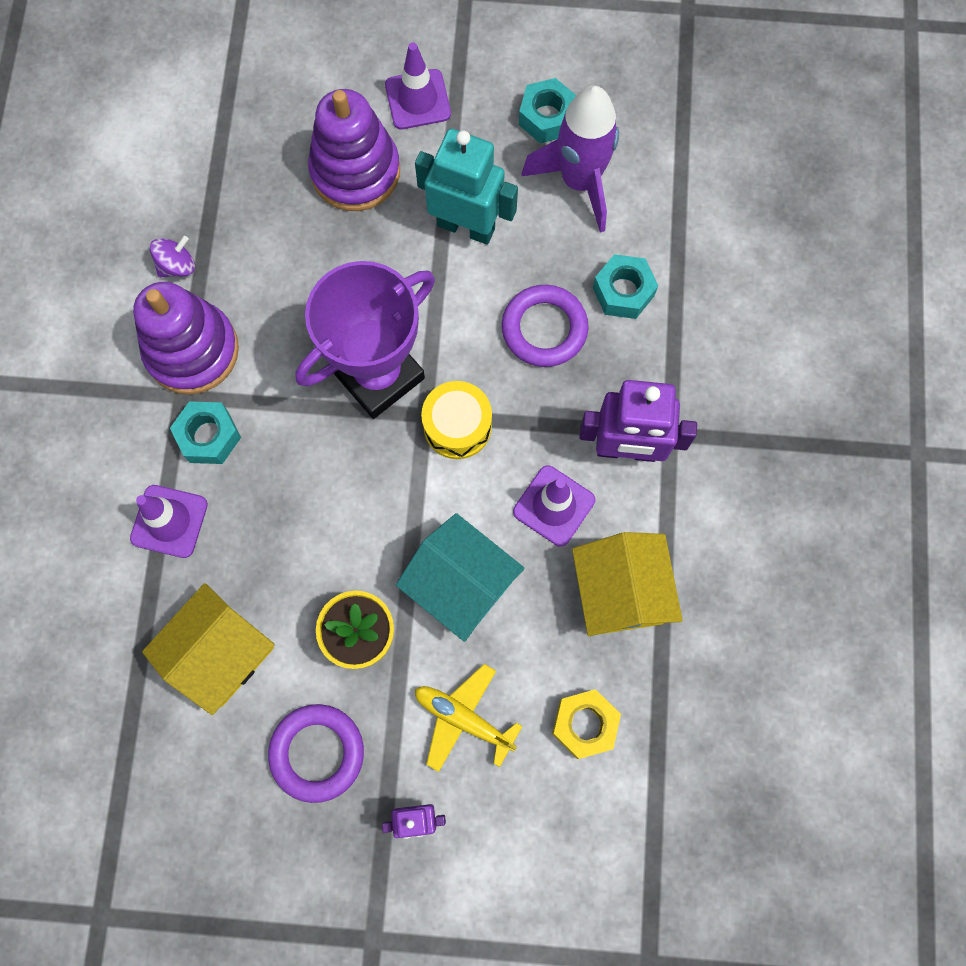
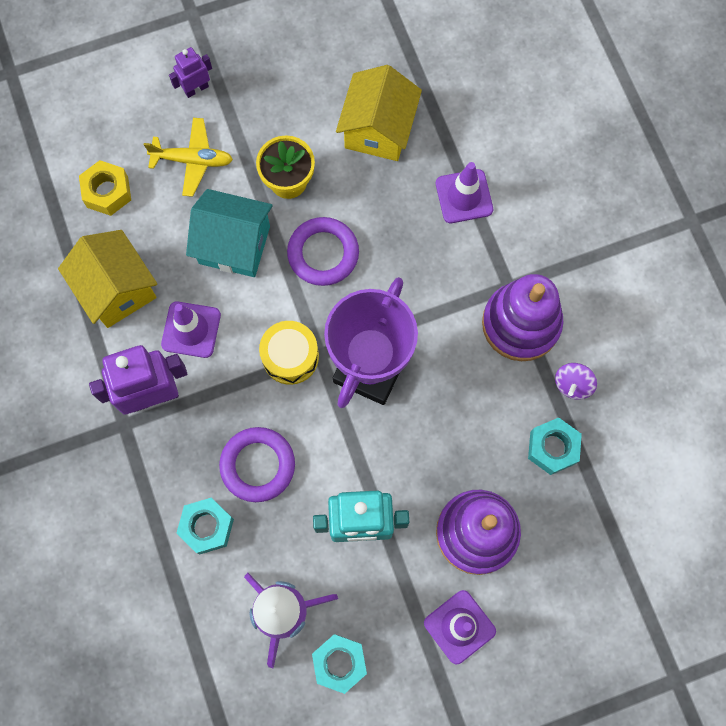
camera: 155 degrees right, 0 degrees up
(209, 436) = (471, 266): turquoise nut -> turquoise nut (552, 448)
(317, 753) = (281, 98): purple ring -> purple ring (323, 253)

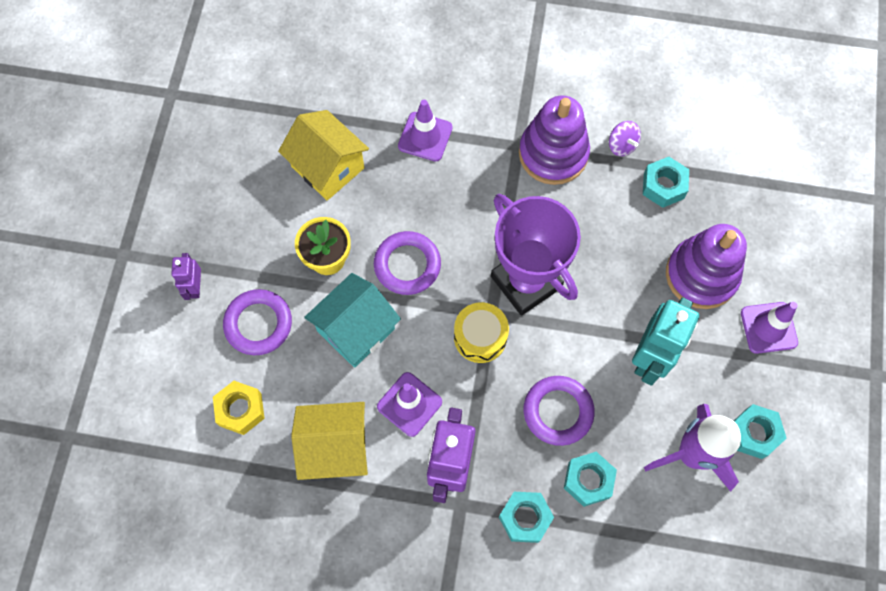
camera: 60 degrees left, 5 degrees down
(141, 488) = (525, 518): none -> turquoise nut
(192, 160) = (258, 324): yellow plane -> purple ring

